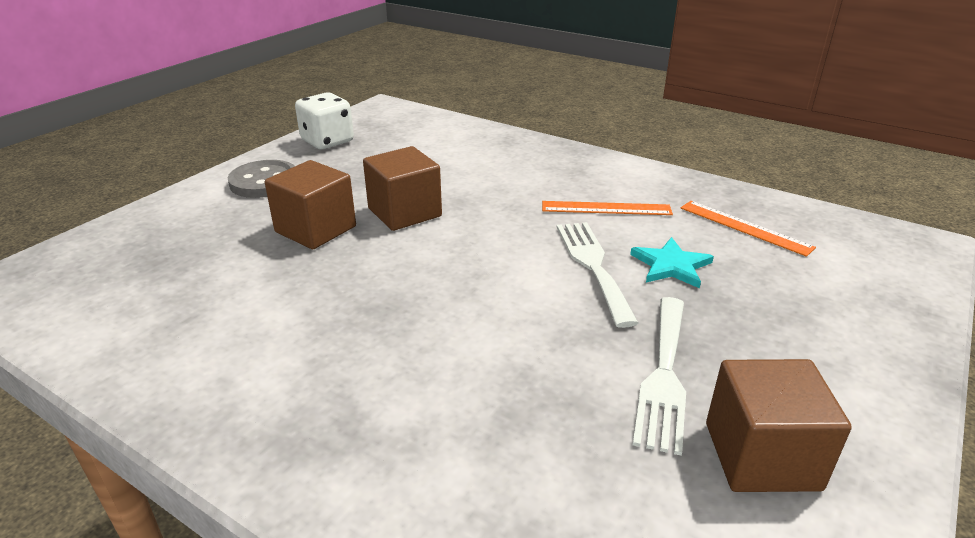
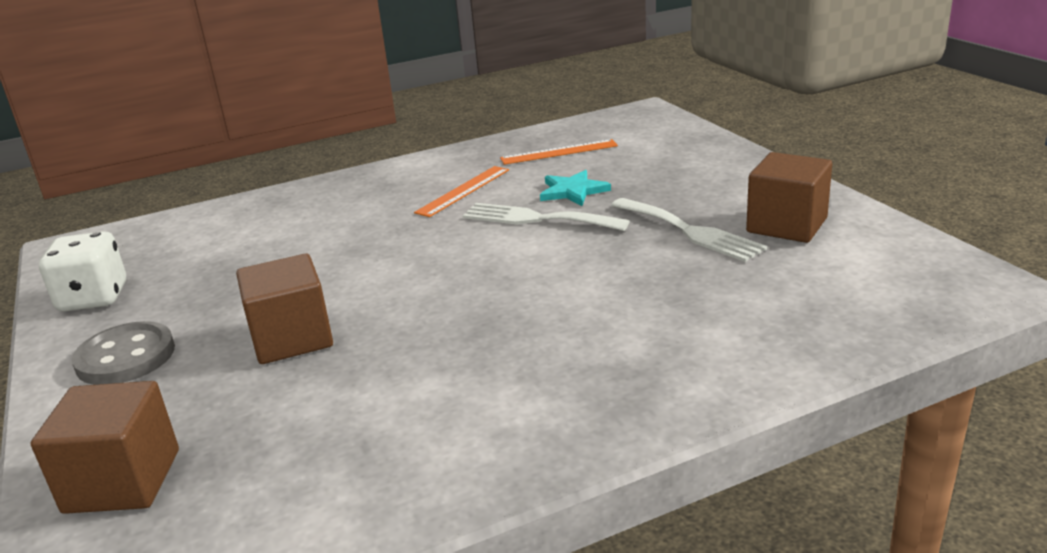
camera: 55 degrees left, 5 degrees down
(404, 212) = (333, 282): brown cube -> brown cube (122, 481)

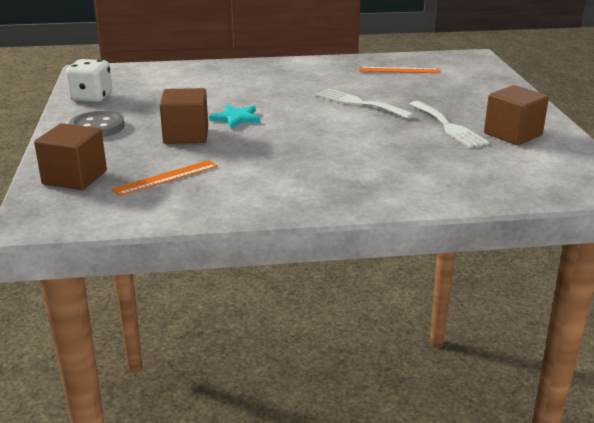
camera: 15 degrees right, 0 degrees up
(463, 191) = (325, 81): orange ruler -> orange ruler (166, 177)
(573, 191) = (392, 93): turquoise star -> turquoise star (236, 118)

